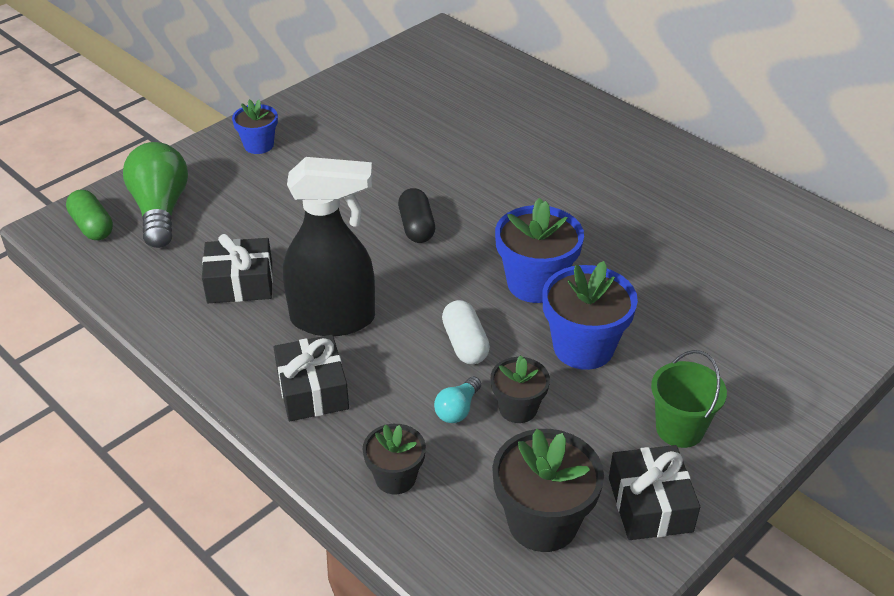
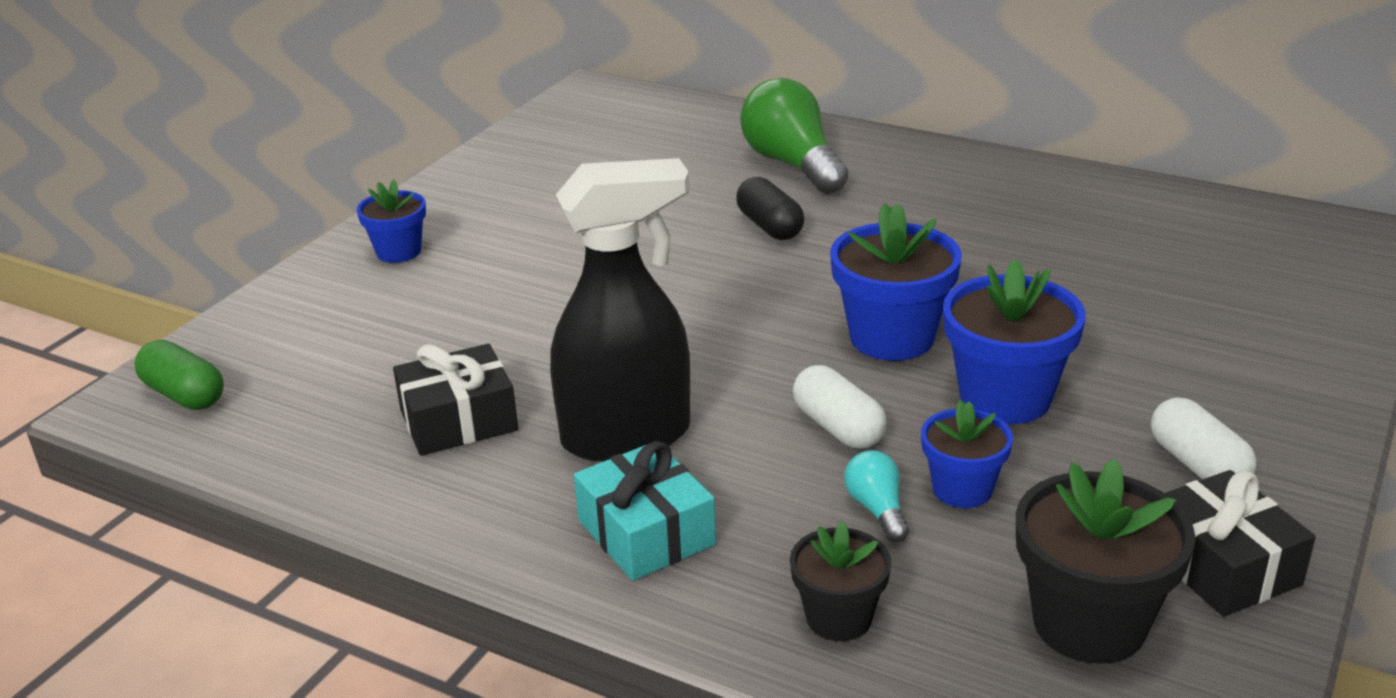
camera: 15 degrees left, 10 degrees down
(160, 210) = (286, 354): green light bulb -> green light bulb (793, 165)
(312, 390) = (646, 532): black gift -> turquoise gift
(416, 227) = (685, 304): black capsule -> black capsule (770, 226)
(457, 409) = (877, 509): turquoise light bulb -> turquoise light bulb turned 150 degrees clockwise
(518, 408) = (962, 489): black flower pot -> blue flower pot
(680, 429) = (1198, 465): green bucket -> white capsule

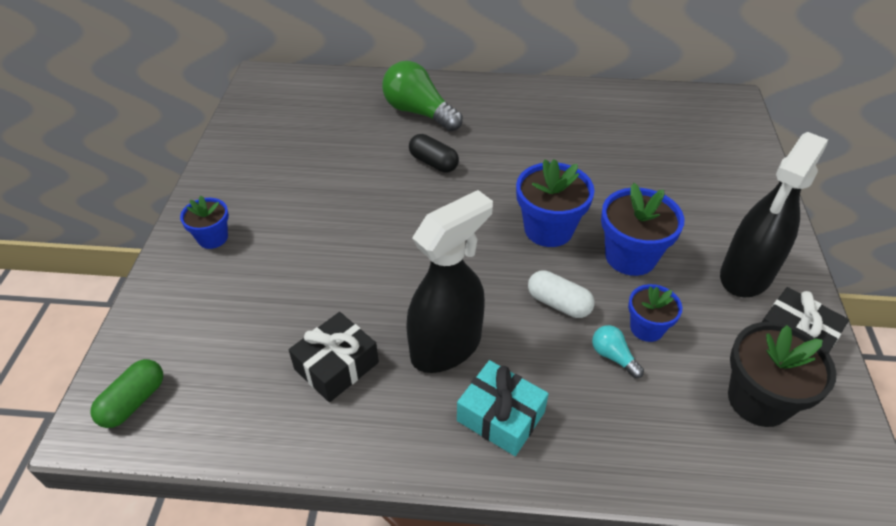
camera: 25 degrees left, 15 degrees up
(184, 395) = (134, 402): green capsule -> green capsule turned 75 degrees counterclockwise
(839, 617) = (639, 441): black flower pot -> none
(1198, 465) = (745, 275): white capsule -> black spray bottle

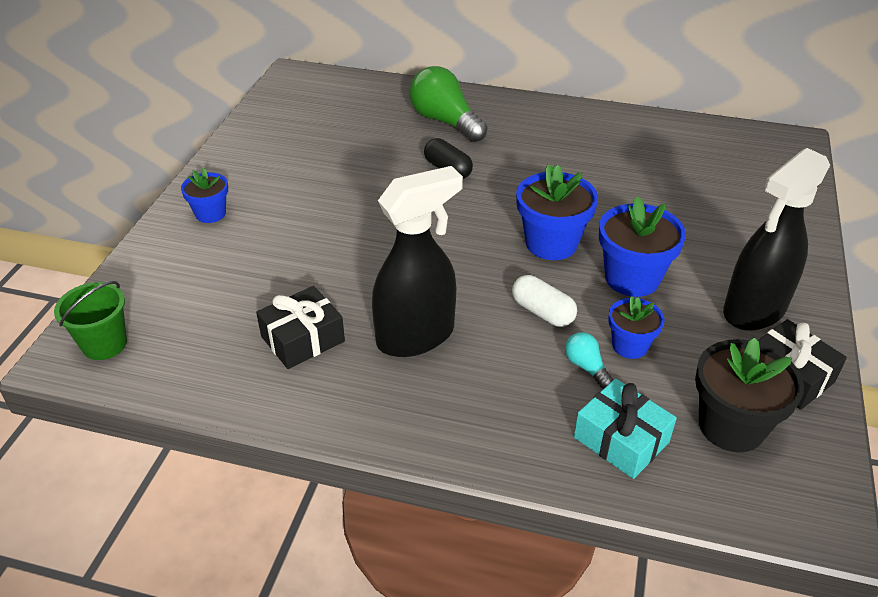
camera: 10 degrees right, 5 degrees down
(134, 402) = (104, 344): green capsule -> green bucket
(500, 416) = (454, 404): turquoise gift -> turquoise gift (621, 440)

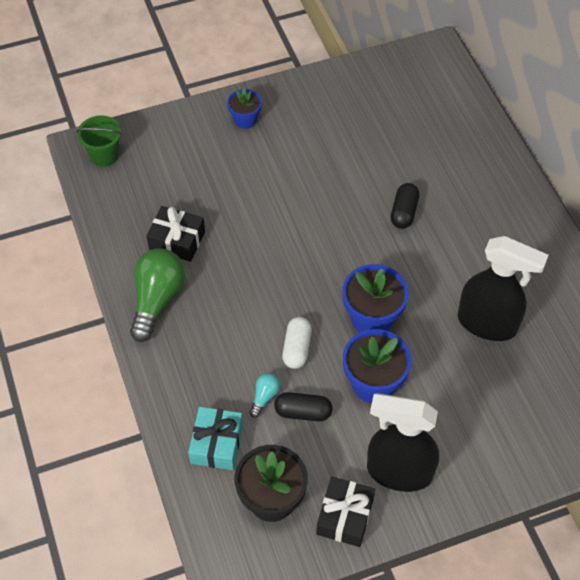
camera: 55 degrees right, 15 degrees up
(416, 336) = (222, 294): black spray bottle -> black spray bottle (487, 324)
(445, 121) = (463, 175): green light bulb -> green light bulb (157, 300)
(630, 345) = (303, 412): blue flower pot -> black capsule

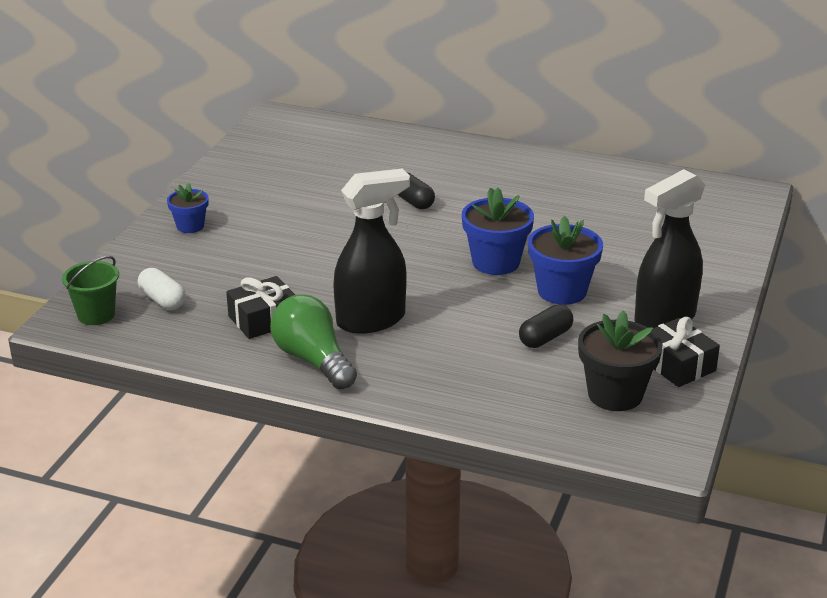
camera: 50 degrees left, 25 degrees down
(217, 444) = (519, 398): turquoise gift -> none
(264, 397) = (503, 350): turquoise light bulb -> none
(297, 348) = (475, 311): white capsule -> white capsule (162, 300)
(487, 324) = (574, 216): black spray bottle -> black spray bottle (371, 320)

